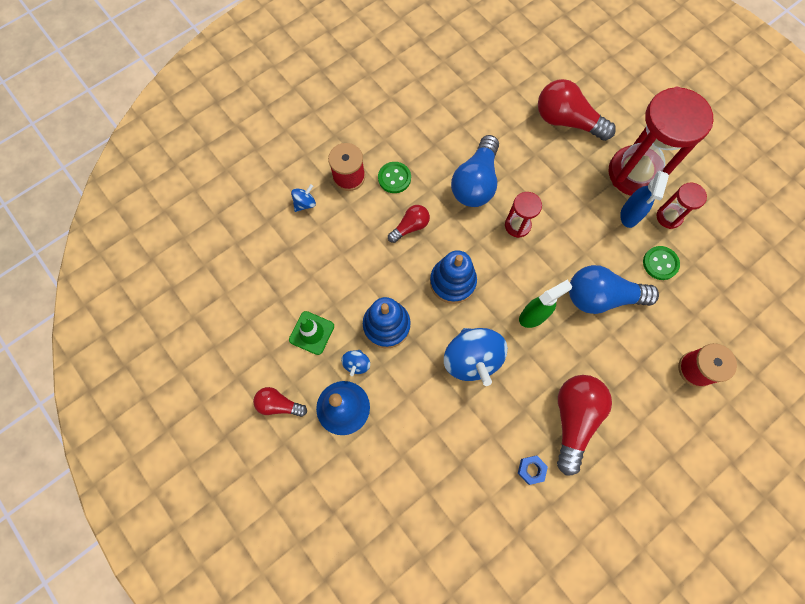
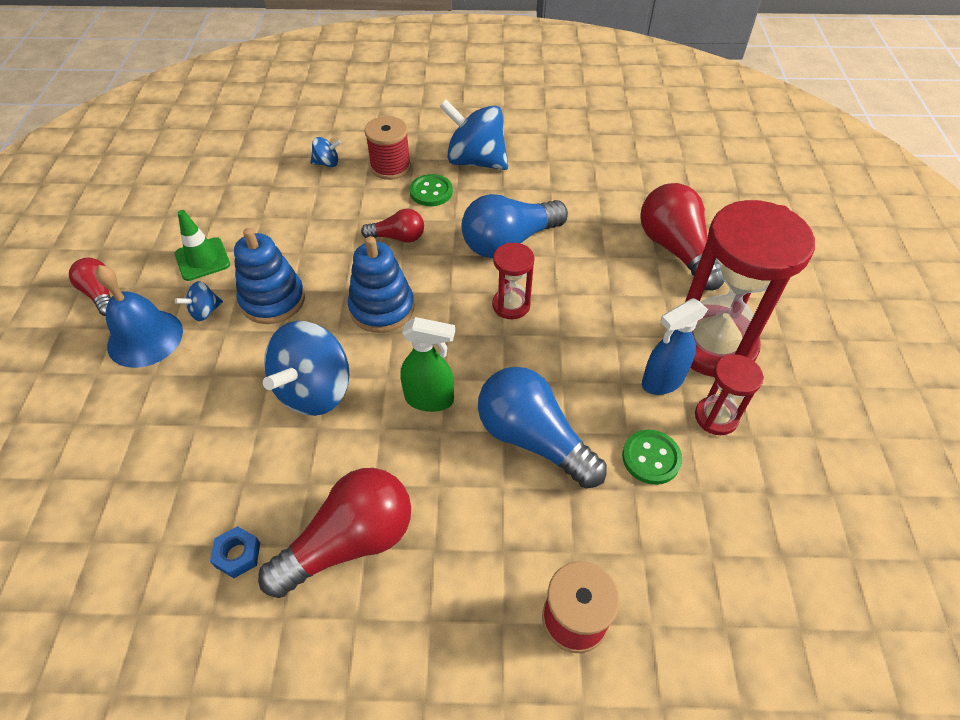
camera: 40 degrees right, 20 degrees down
(396, 133) = (475, 161): none -> blue spinning top

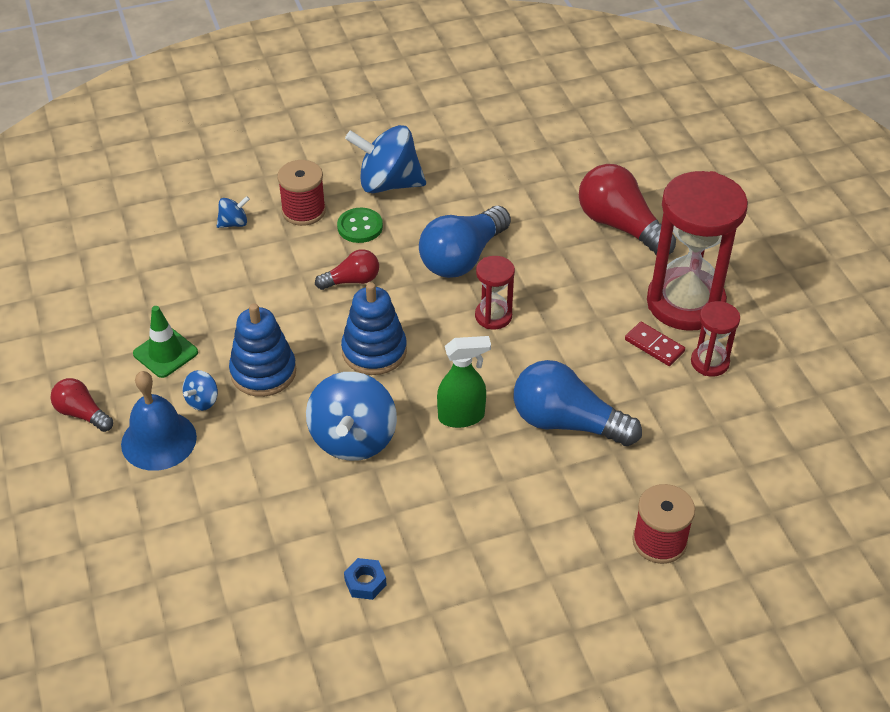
camera: 20 degrees left, 5 degrees down
(350, 542) = (454, 544): red light bulb -> none
(651, 458) = (670, 409): green button -> none
(662, 381) = (654, 346): blue spray bottle -> red domino

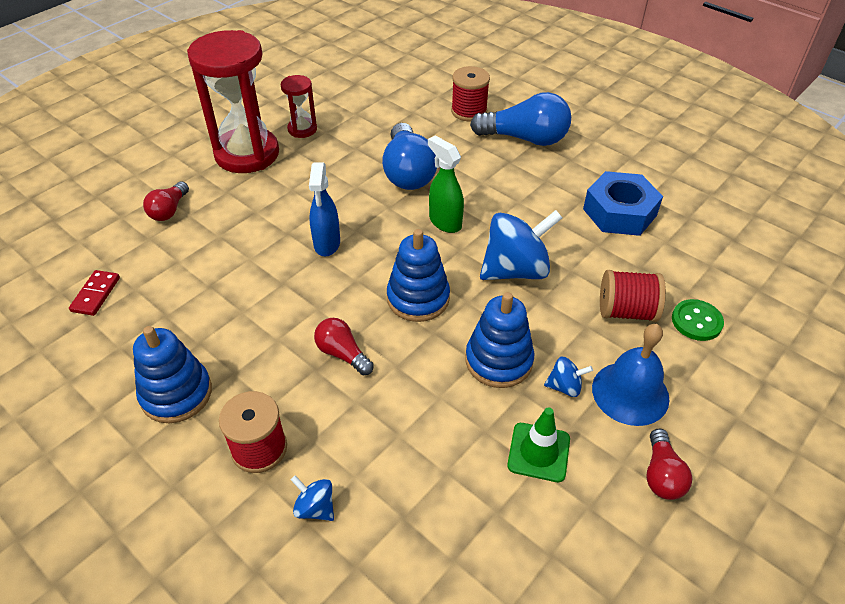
camera: 120 degrees left, 0 degrees up
(236, 494) = (626, 311): none -> red spool
(360, 227) = (260, 385): green button -> green button (696, 321)
(365, 582) = (619, 212): blue nut -> blue nut, size x2.29
(388, 183) = (176, 394): blue spinning top -> blue stacking toy
(462, 258) = (265, 290): blue light bulb -> blue light bulb (525, 138)
(493, 316) = (327, 244): red hourglass -> blue spray bottle
(620, 226) = (169, 210): red light bulb -> red light bulb, size x0.55
(654, 346) = (303, 156): red domino -> red domino (95, 294)

